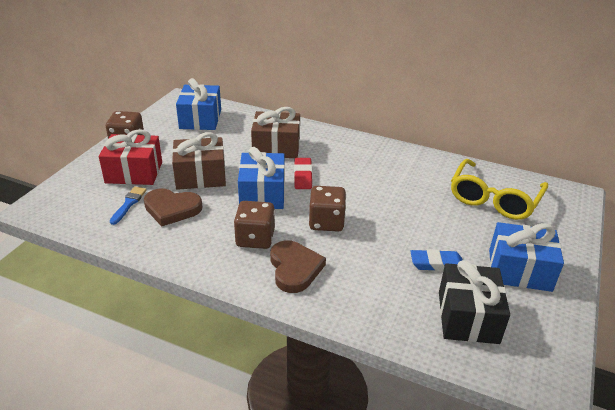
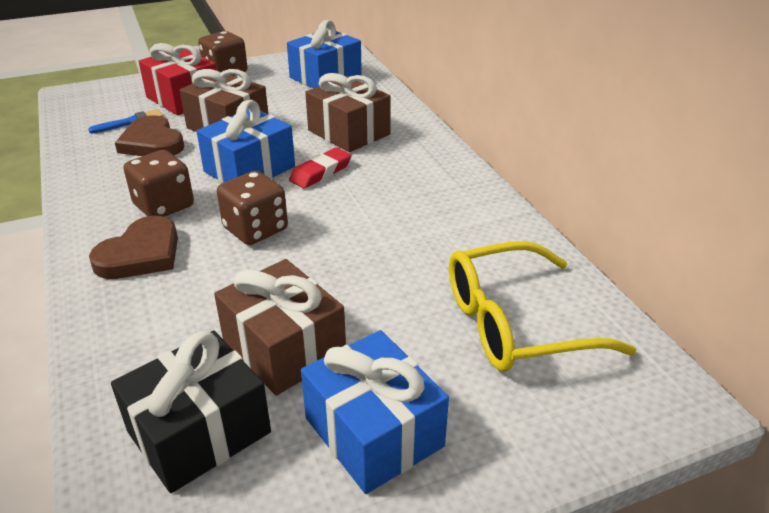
camera: 45 degrees right, 0 degrees up
(436, 264) = (284, 348): blue eraser -> brown gift

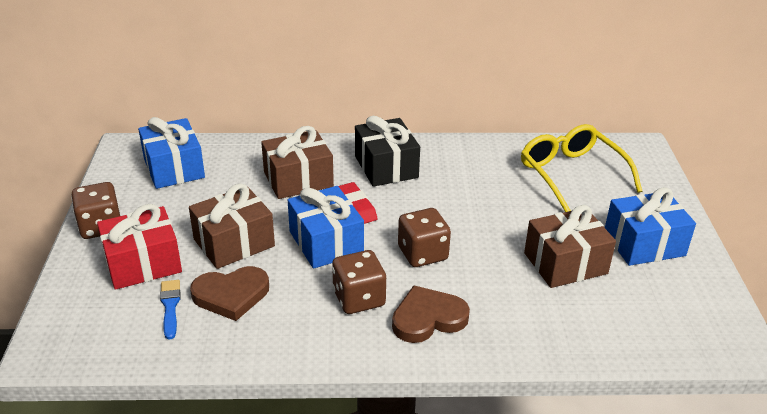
camera: 70 degrees left, 0 degrees up
(141, 254) = (428, 318): brown heart -> brown heart turned 75 degrees counterclockwise
(199, 432) = (630, 309): black gift -> black gift (386, 167)
(514, 324) = (571, 174): yellow glasses -> yellow glasses turned 150 degrees clockwise

